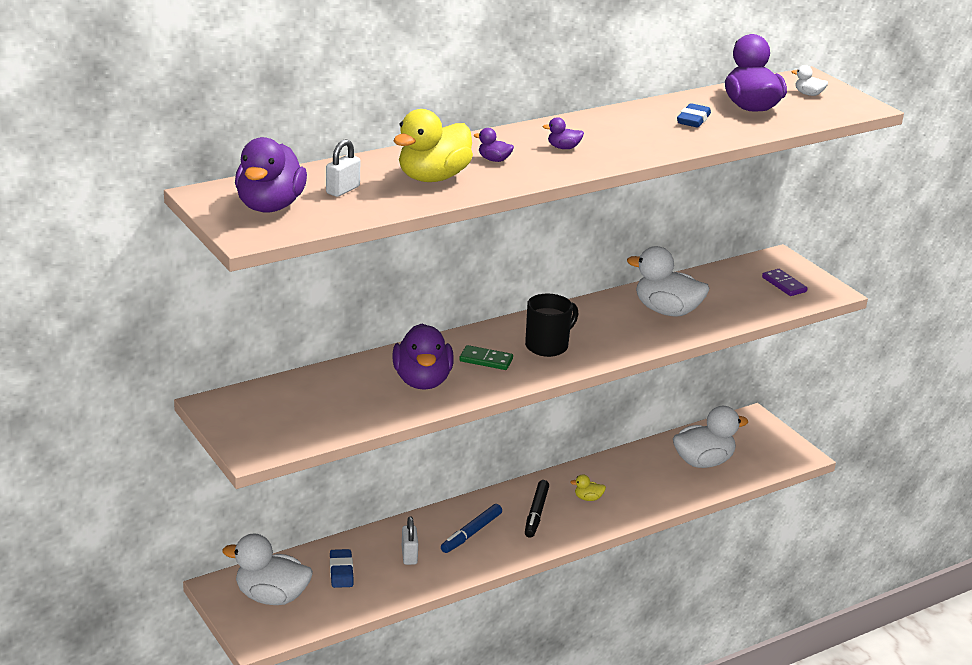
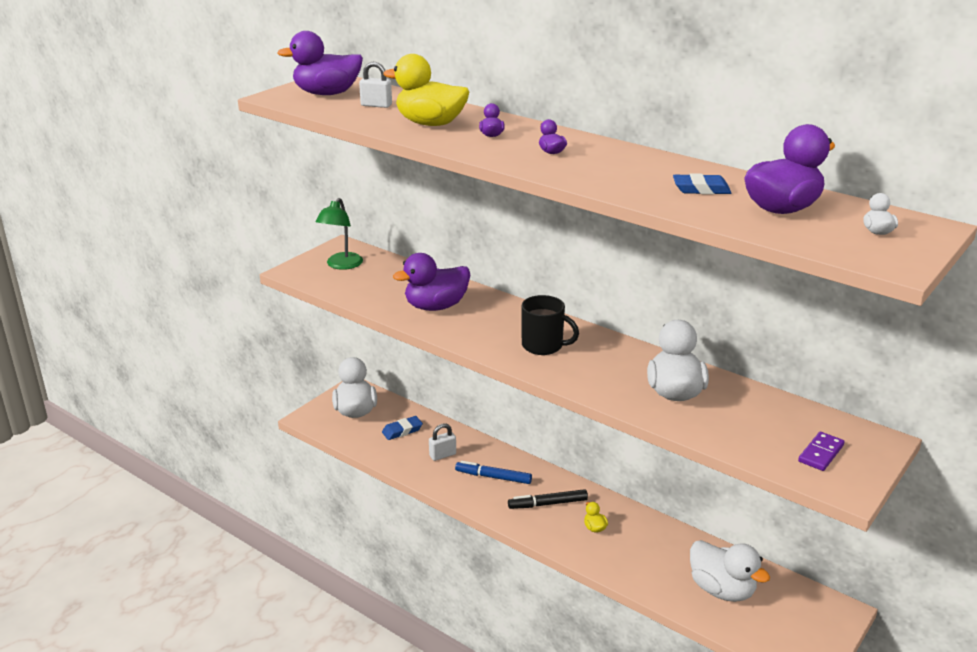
camera: 70 degrees right, 0 degrees up
(267, 416) = (341, 265): none -> green lamp
(486, 360) = (493, 324): green domino -> none

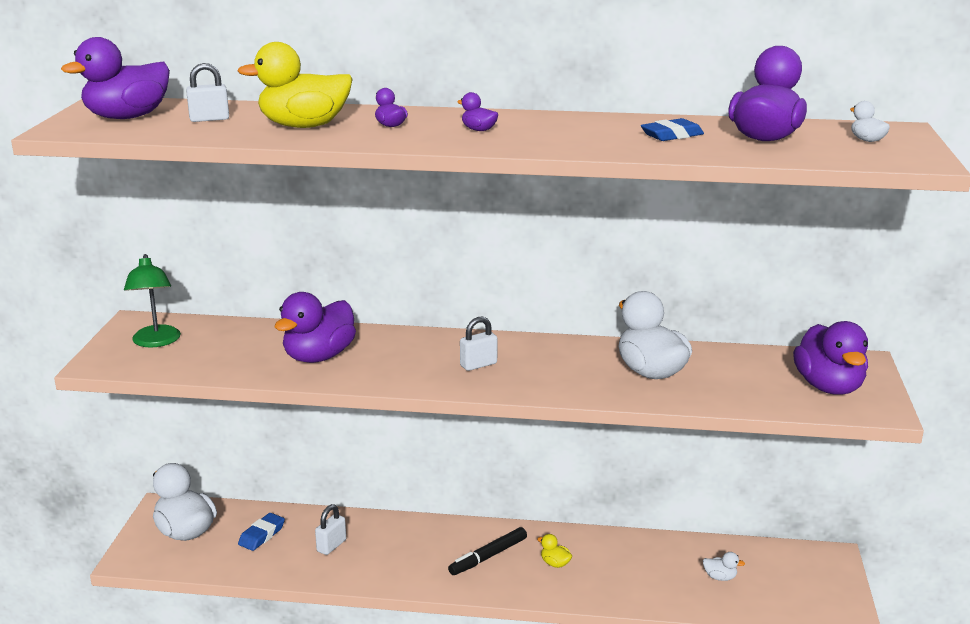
camera: 30 degrees left, 5 degrees down
(493, 477) = (408, 549): blue marker -> none
(543, 346) = (478, 365): black mug -> white padlock
(722, 590) = (720, 577): white duck -> white duck, size x0.43
(820, 453) = (829, 387): purple domino -> purple duck

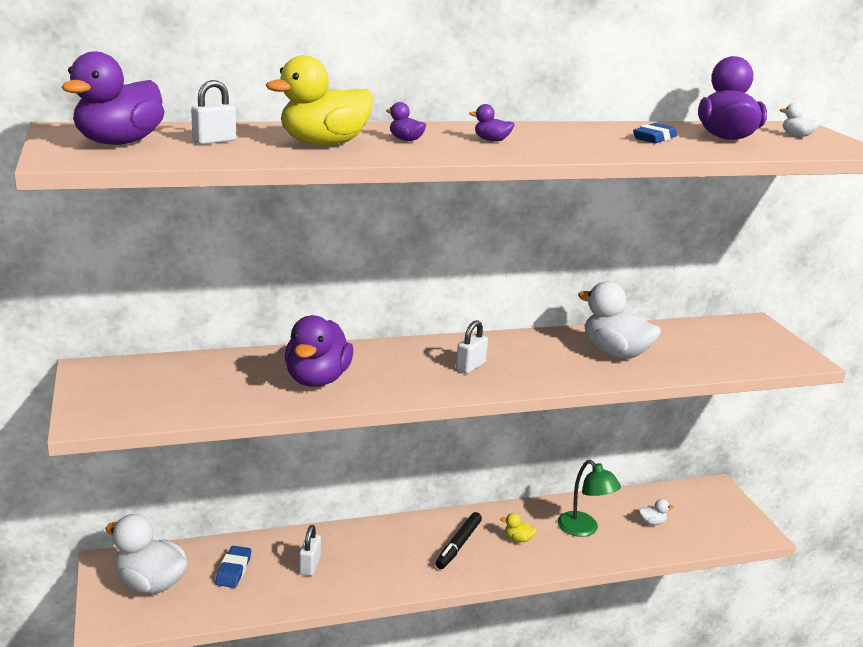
camera: 25 degrees left, 0 degrees up
(156, 342) = (133, 388): green lamp -> green lamp (584, 529)
(829, 387) = (753, 346): purple duck -> none

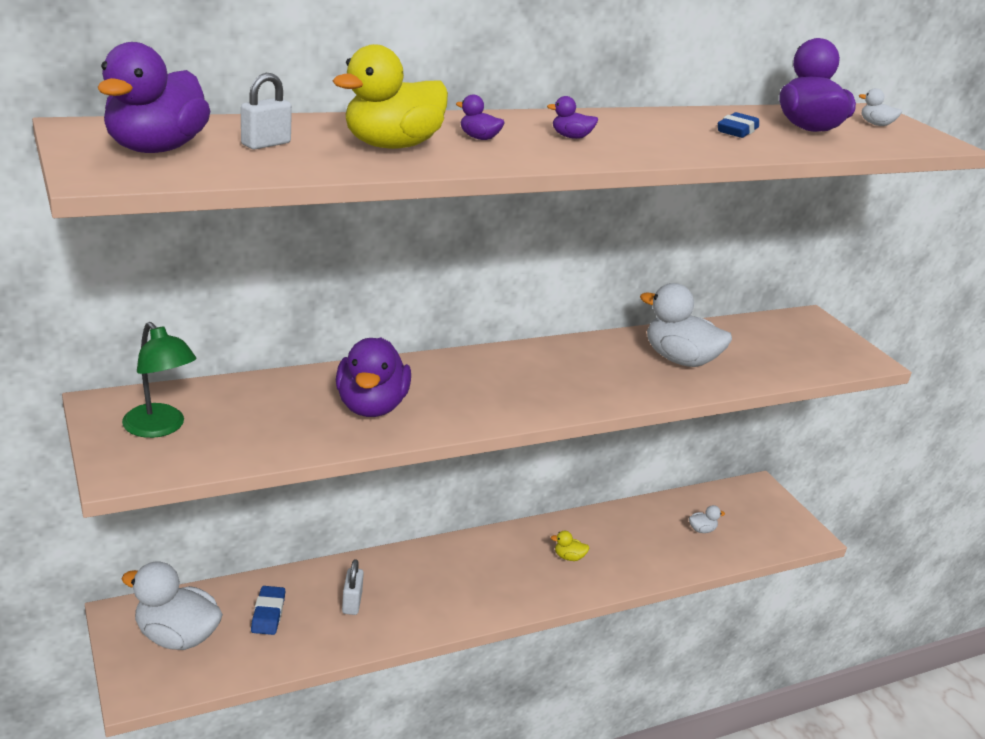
camera: 10 degrees left, 5 degrees up
(458, 545) = (508, 568): black marker -> none
(470, 366) = (533, 383): white padlock -> none
(584, 529) = (634, 542): green lamp -> green lamp (160, 428)

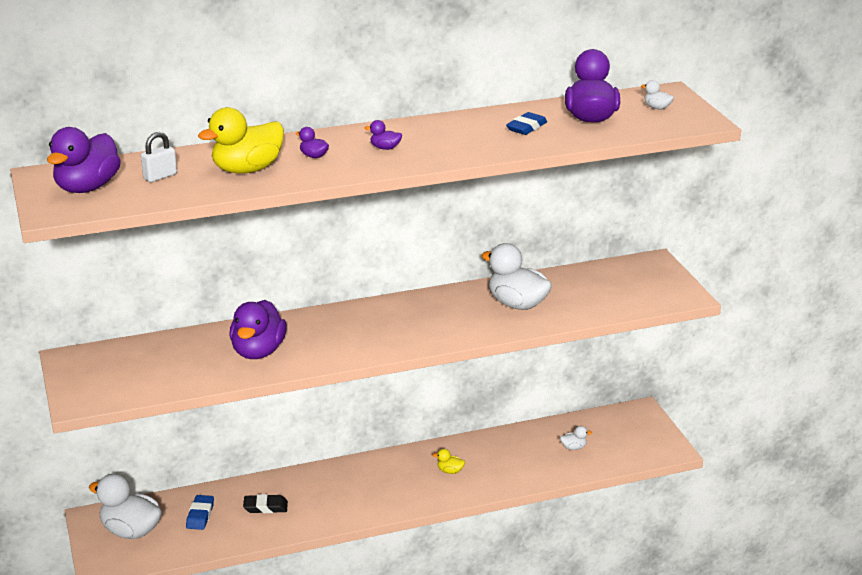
camera: 10 degrees right, 0 degrees up
(160, 428) = (105, 372): green lamp -> none
(352, 603) = (265, 507): white padlock -> black eraser

